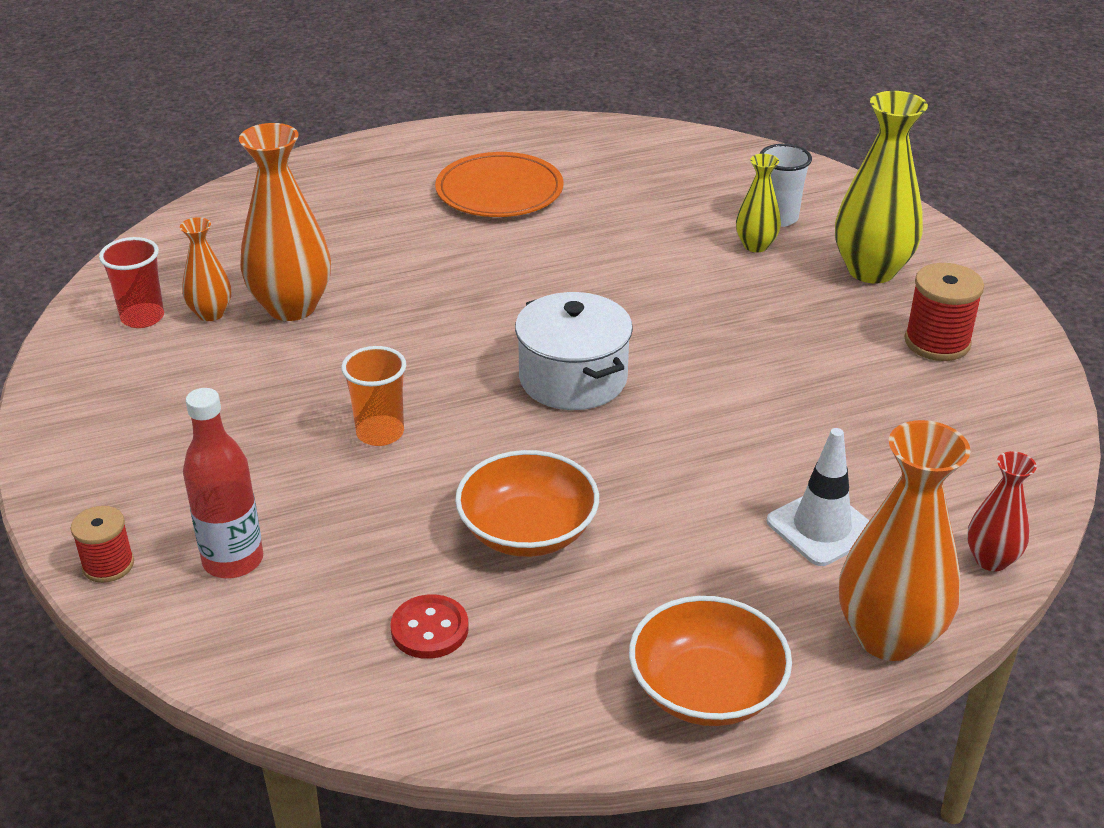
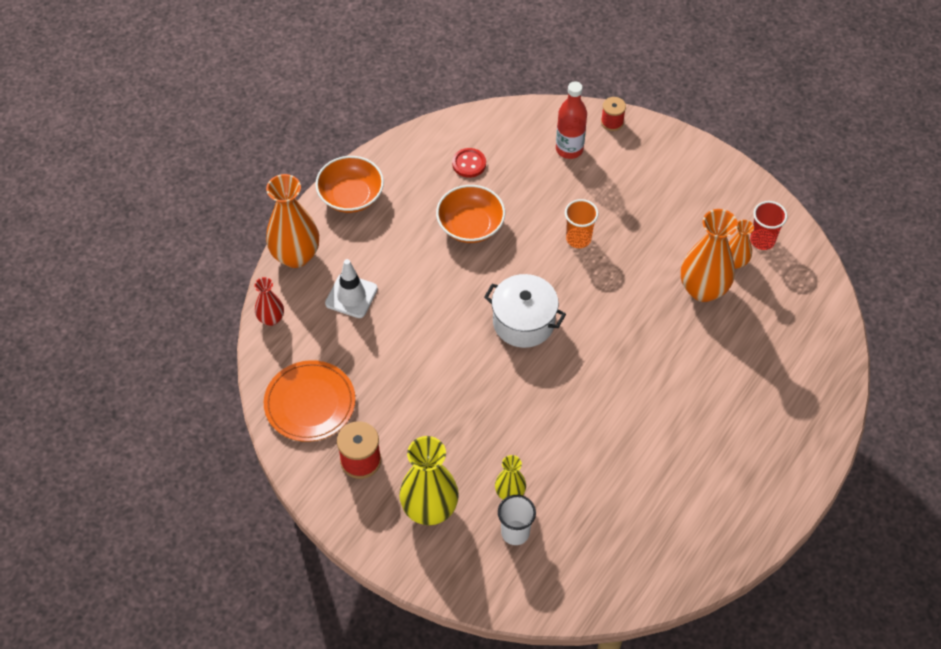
camera: 145 degrees right, 20 degrees up
(499, 191) = (699, 456): orange plate -> orange plate (310, 403)

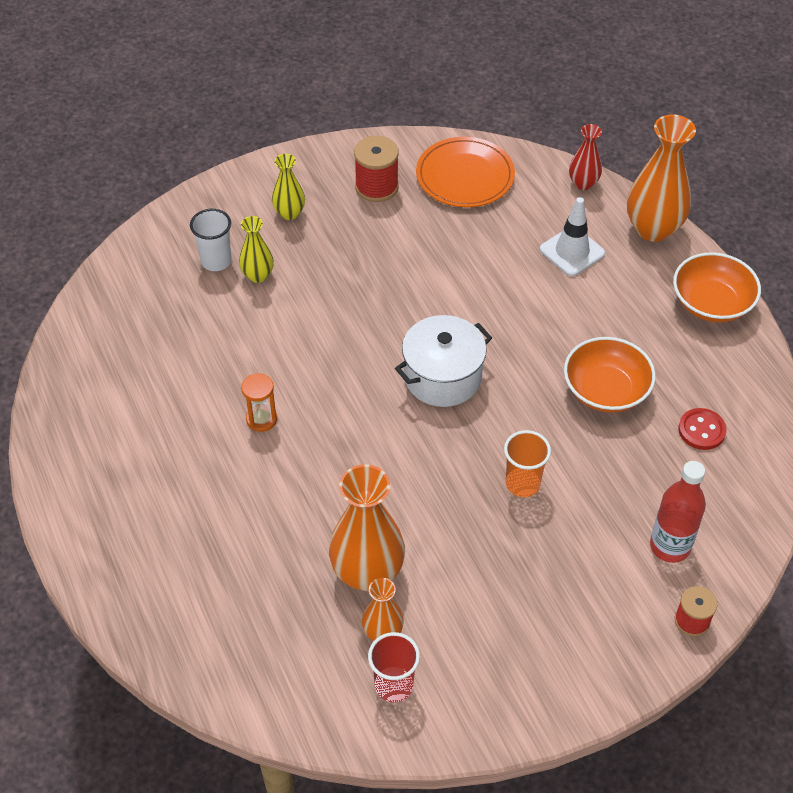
camera: 120 degrees right, 5 degrees down
(429, 509) = (289, 213): yellow vase -> yellow vase, size x0.54
(637, 412) = (261, 419): none -> orange hourglass

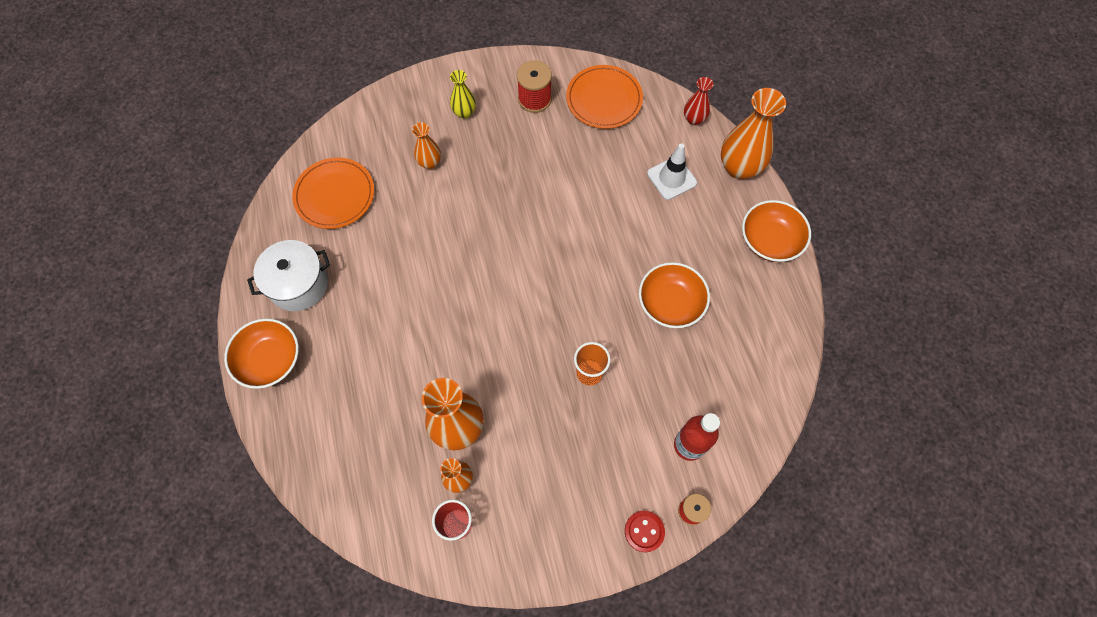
camera: 10 degrees right, 15 degrees up
(96, 532) = (270, 360): none -> orange bowl
(140, 328) = (335, 195): none -> orange plate
(216, 261) = (401, 146): white cup -> none
(258, 275) = (429, 163): yellow vase -> orange vase
(261, 419) = (407, 286): orange hourglass -> none
(442, 377) = (549, 271): white pot -> white pot (298, 284)
(701, 430) = (736, 350): red button -> red button (644, 531)

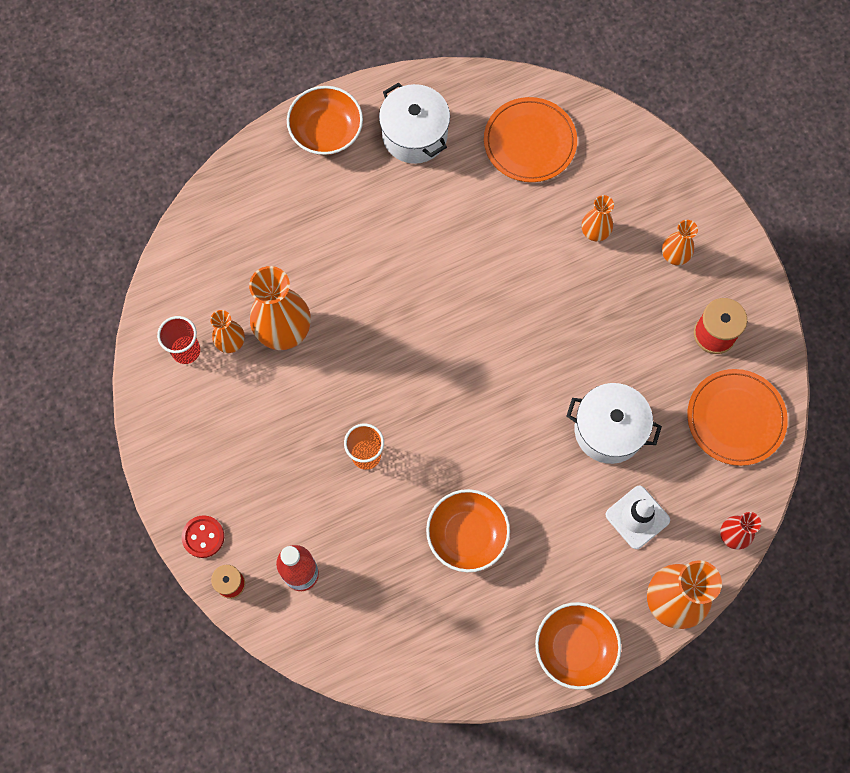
camera: 80 degrees right, 5 degrees up
(464, 112) = (674, 256): yellow vase -> orange vase
(598, 184) = (609, 430): none -> white pot

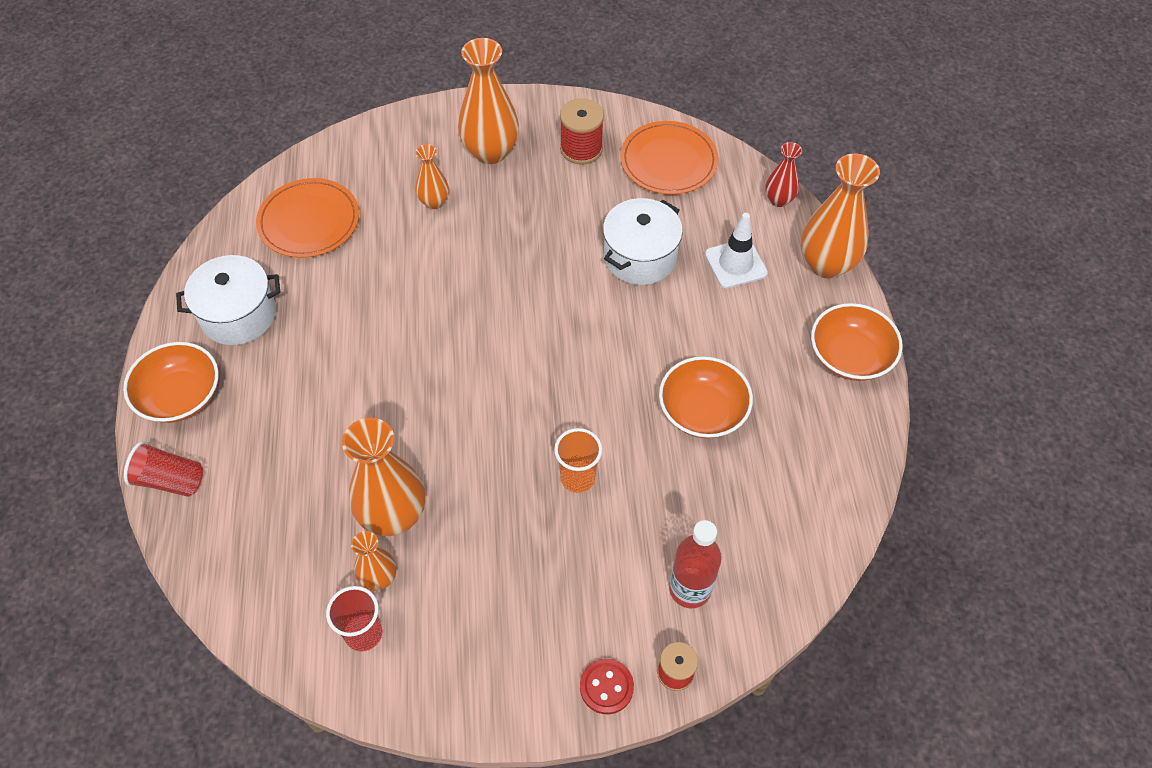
camera: 70 degrees left, 15 degrees down
(255, 161) = (170, 480): none -> red cup
(674, 256) = (490, 152): orange vase -> orange vase, size x1.86

